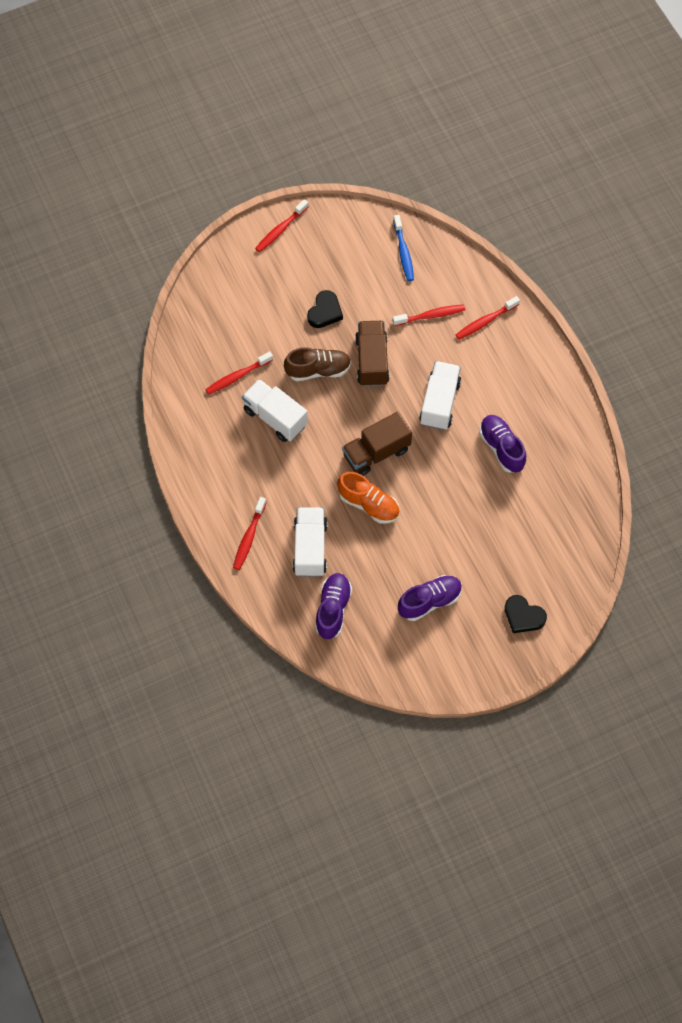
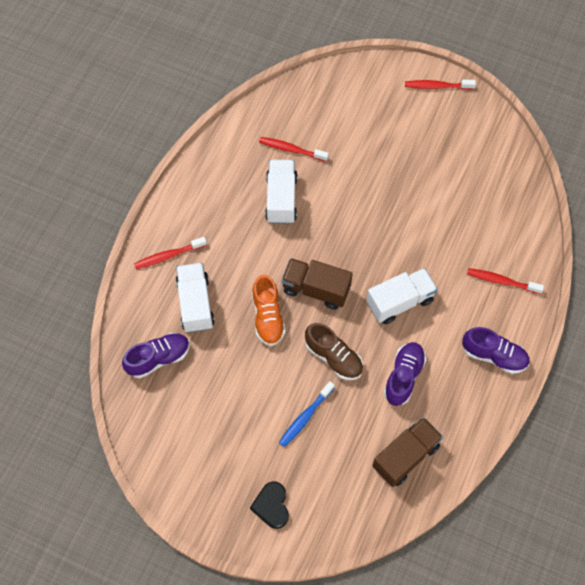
camera: 50 degrees right, 0 degrees up
(310, 548) = (195, 304): white truck -> white truck turned 60 degrees counterclockwise
(318, 370) = (347, 198): brown shoe -> brown shoe (334, 357)
(325, 312) = (399, 165): black heart -> none
(372, 361) = (389, 228): brown truck -> brown truck (405, 456)
(403, 252) = (502, 180): blue toothbrush -> blue toothbrush (305, 417)
(430, 601) = (224, 424): purple shoe -> purple shoe (494, 355)
(431, 315) = (468, 239): red toothbrush -> none

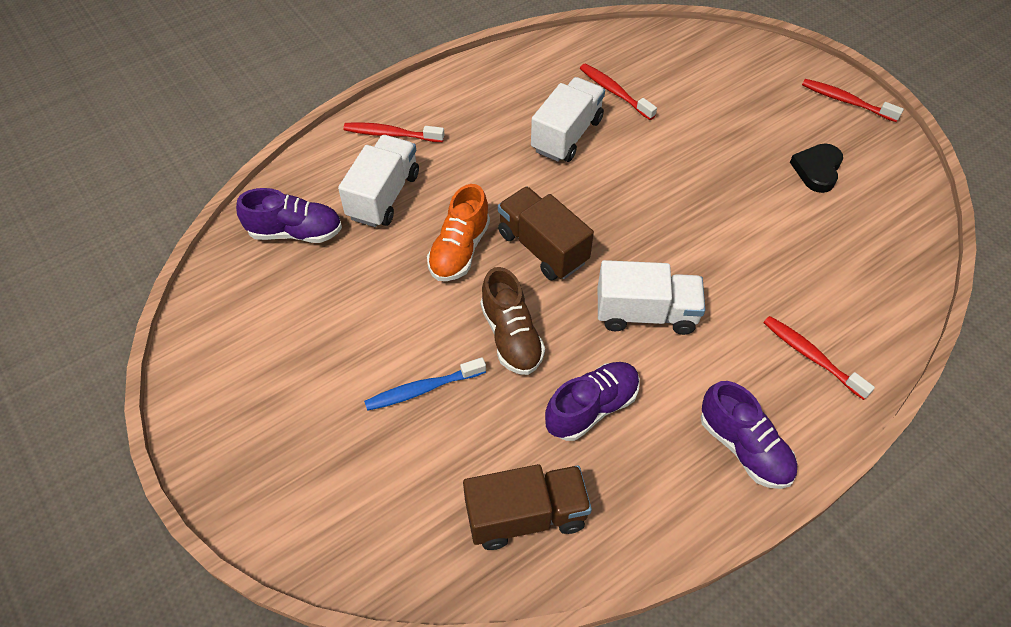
camera: 30 degrees right, 10 degrees down
(271, 506) = (296, 478): black heart -> black heart (817, 170)

